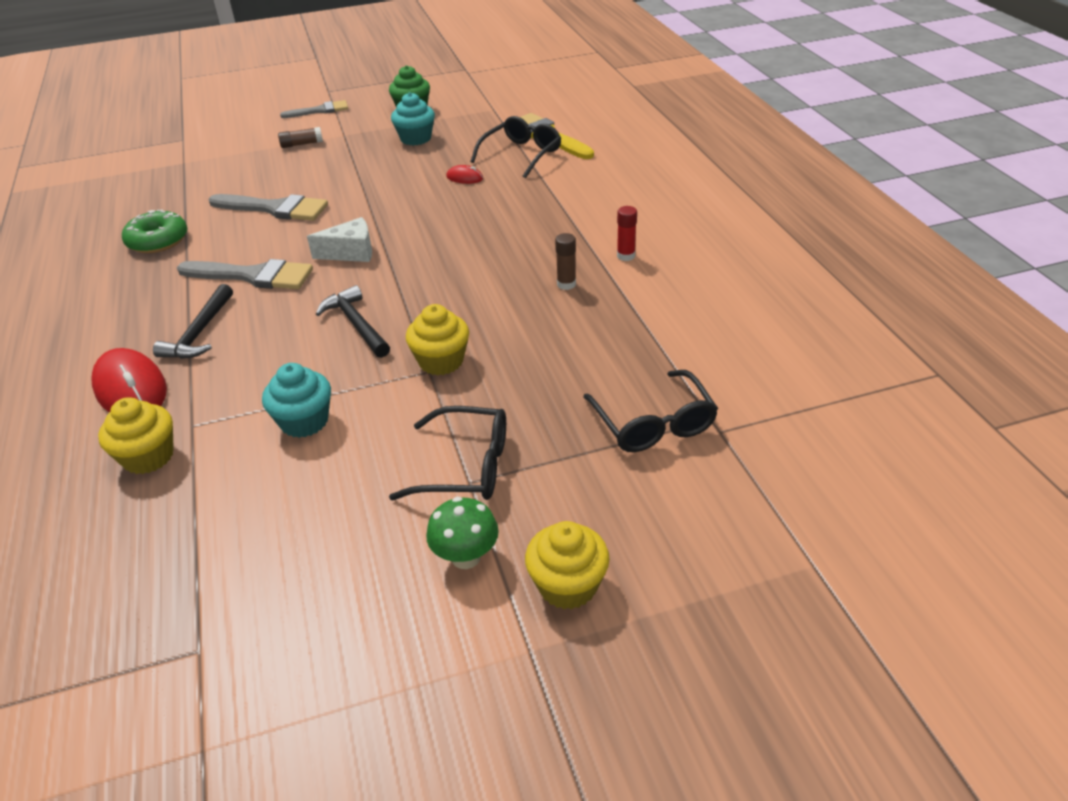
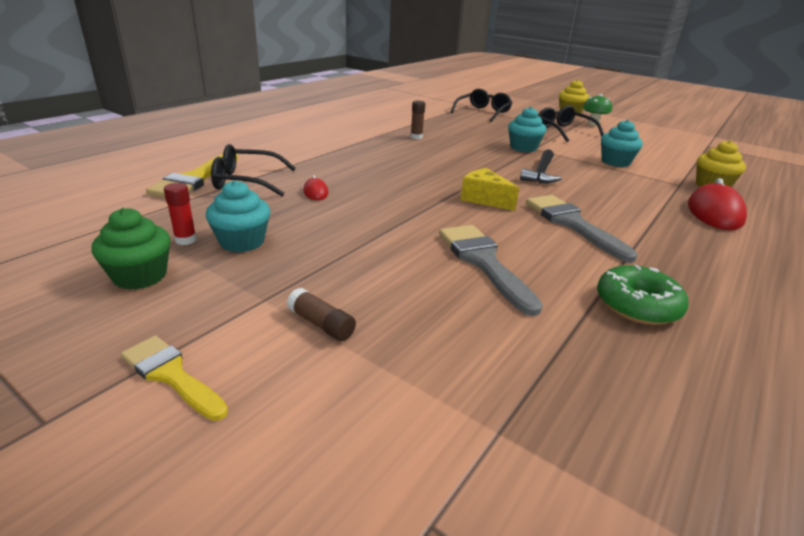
camera: 130 degrees left, 10 degrees down
(199, 333) = (646, 215): black hammer -> none
(319, 111) = (171, 375): grey brush -> yellow brush
(351, 253) = (484, 199): white cheese -> yellow cheese
(441, 361) = (523, 148): yellow cupcake -> turquoise cupcake
(625, 256) = (368, 130): red glue stick -> red glue stick (186, 240)

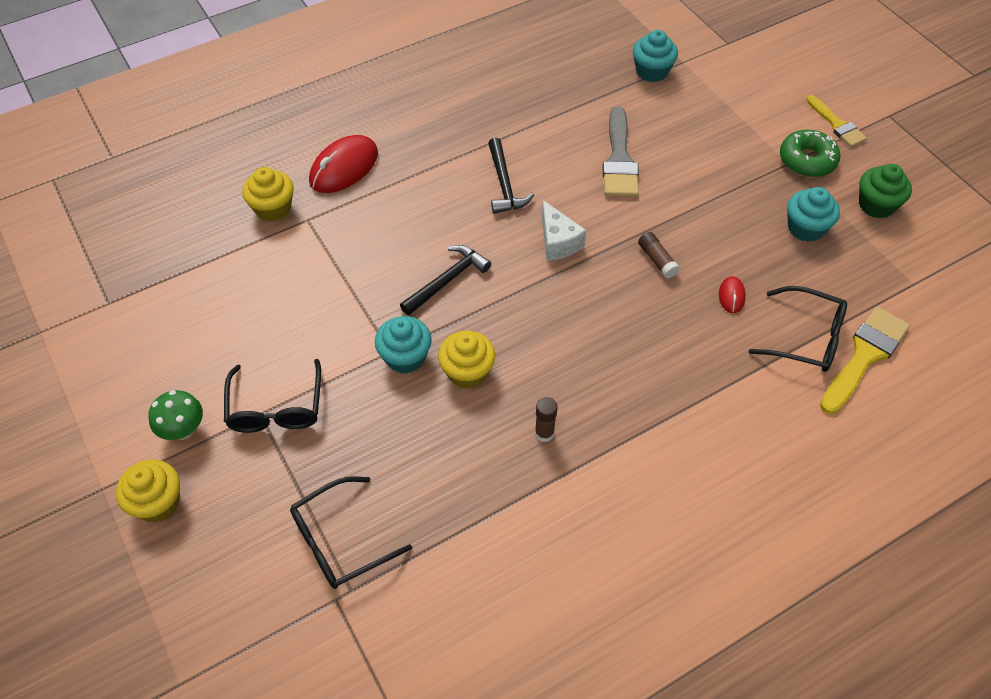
camera: 155 degrees left, 25 degrees up
(186, 240) = (852, 241): red glue stick -> none
(321, 324) = (754, 136): brown glue stick -> brown glue stick (657, 260)
(481, 147) = (467, 372): none -> yellow cupcake
(484, 199) = (558, 242): yellow cheese -> white cheese
(572, 224) = (504, 184): grey brush -> black hammer
(615, 162) = (318, 286): turquoise cupcake -> turquoise cupcake (651, 71)
(637, 305) = (543, 100): green donut -> green donut (807, 160)

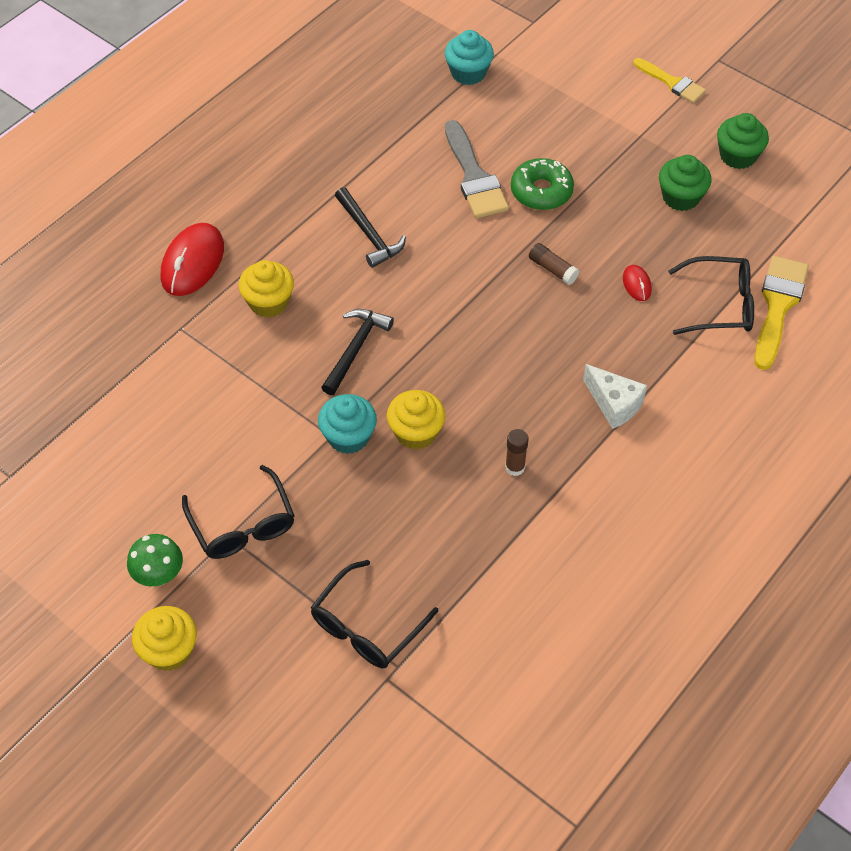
camera: 20 degrees left, 0 degrees up
(273, 208) = (137, 327): yellow cupcake -> yellow cupcake (268, 302)
(558, 242) = (449, 278): white cheese -> white cheese (614, 404)
(805, 228) = (680, 197): turquoise cupcake -> green cupcake
(807, 160) = (657, 127): green donut -> green donut (541, 191)

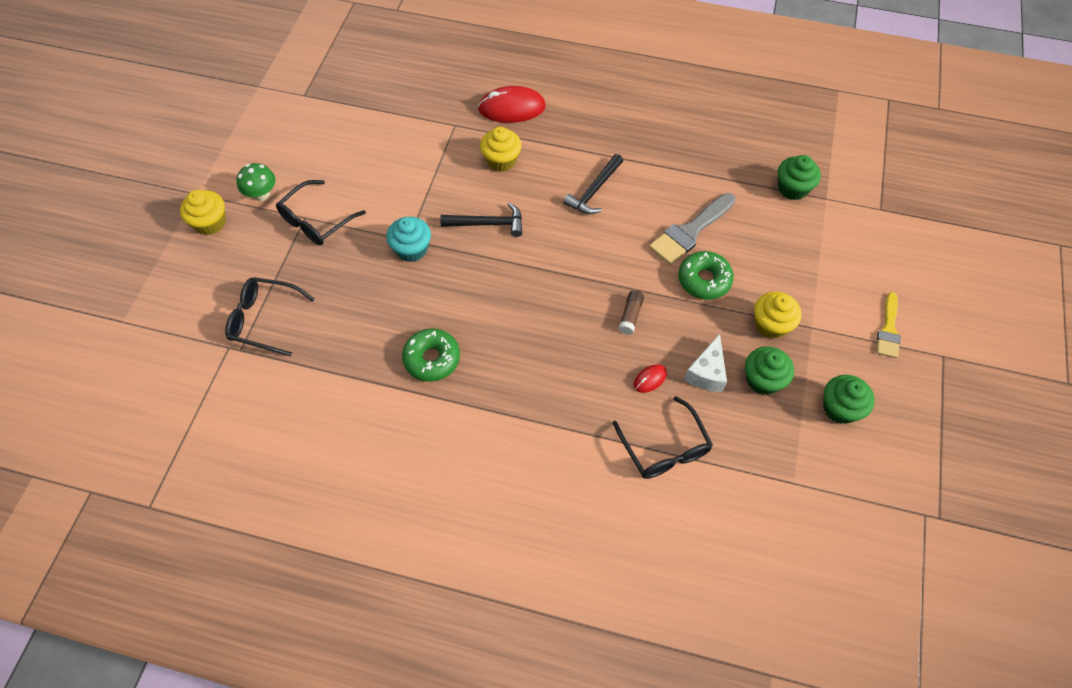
camera: 65 degrees right, 5 degrees up
(416, 432) = (434, 286): yellow cupcake -> yellow cupcake (771, 325)
(468, 73) = (792, 188): turquoise cupcake -> green cupcake
(515, 467) = (432, 359): brown glue stick -> green donut
(614, 404) = (522, 404): white cheese -> white cheese (706, 373)
(778, 306) = (689, 495): yellow brush -> none

